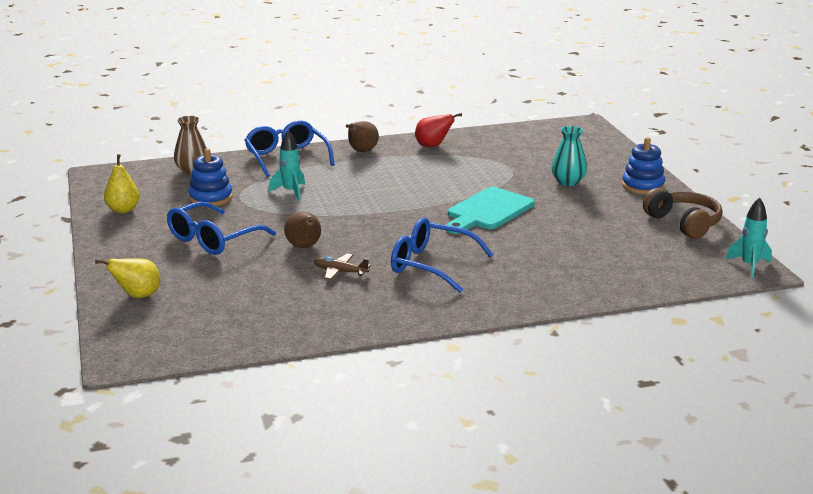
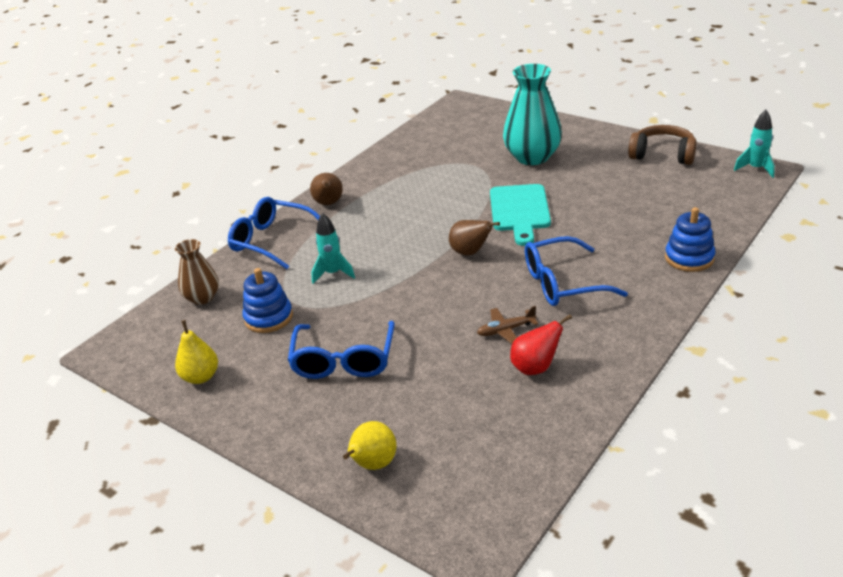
camera: 35 degrees left, 10 degrees up
(304, 247) = (436, 322): brown pear -> brown pear (470, 252)
(433, 146) = (379, 172): red pear -> red pear (535, 367)
(568, 182) = (532, 157): turquoise vase -> turquoise vase, size x1.75
(643, 186) = (586, 136): blue stacking toy -> blue stacking toy (689, 258)

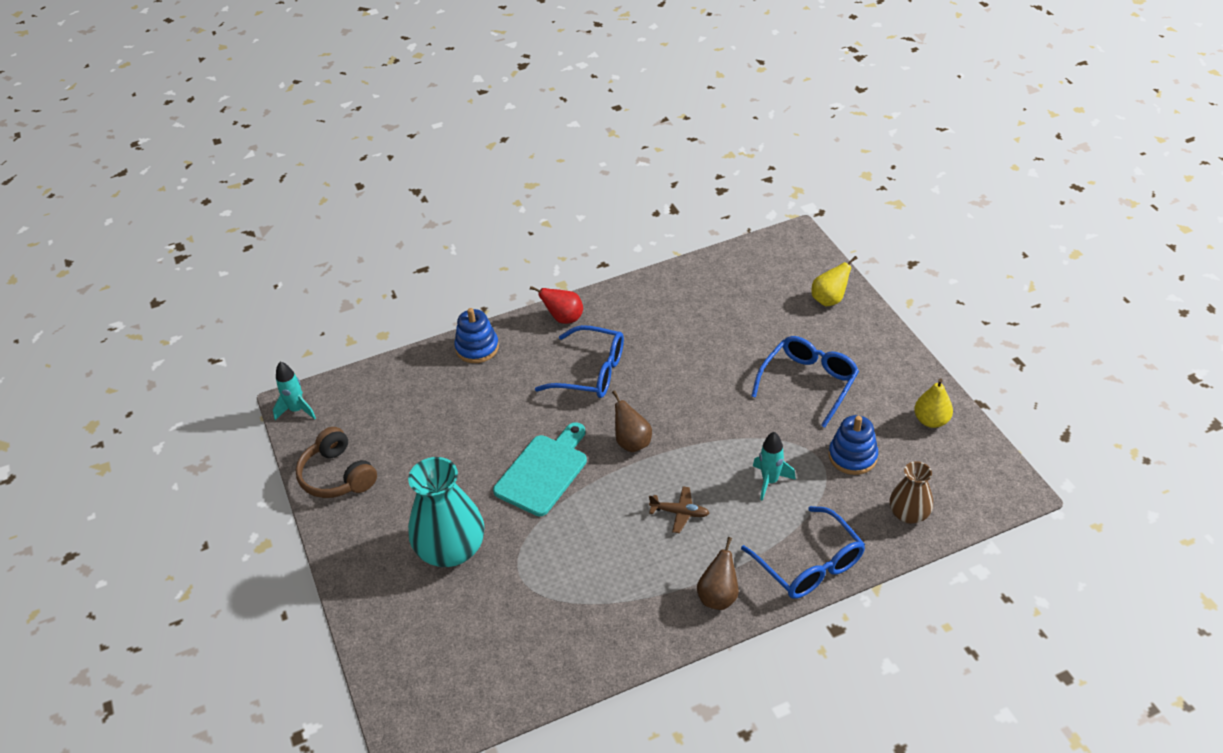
camera: 150 degrees left, 10 degrees up
(505, 330) = (671, 352): brown plane -> brown plane (680, 513)
(535, 367) = (677, 315): red pear -> red pear (564, 318)

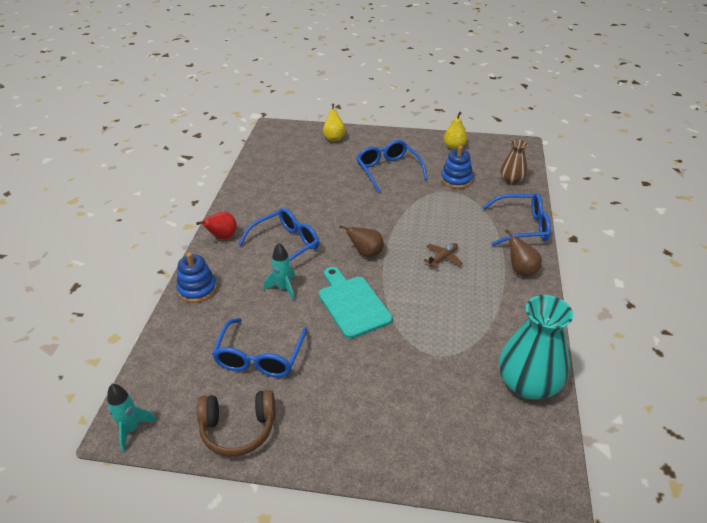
camera: 60 degrees left, 5 degrees down
(424, 443) = (260, 357): none -> blue glasses
(451, 549) = (382, 384): turquoise vase -> turquoise vase (528, 384)
(770, 481) = (448, 214): turquoise rocket -> turquoise rocket (284, 288)

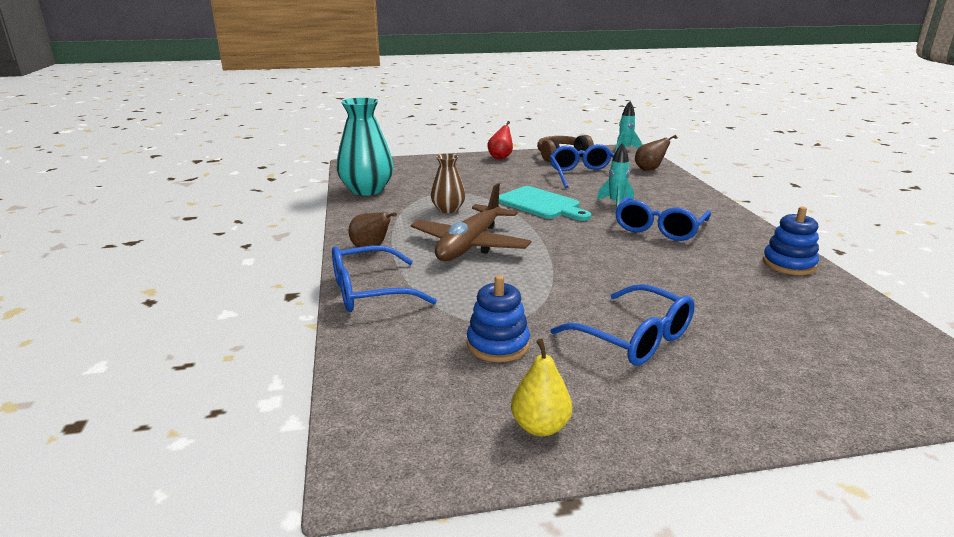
camera: 160 degrees right, 15 degrees down
(197, 289) = (690, 193): blue stacking toy -> blue stacking toy (788, 264)
(222, 237) = (737, 224): red pear -> red pear (500, 157)
(334, 138) = (823, 390): yellow pear -> none
(366, 253) = (562, 236): brown pear -> brown pear (649, 169)
(443, 258) = (470, 245): brown plane -> brown plane, size x2.33
(512, 180) = (388, 364): brown vase -> brown vase (448, 209)

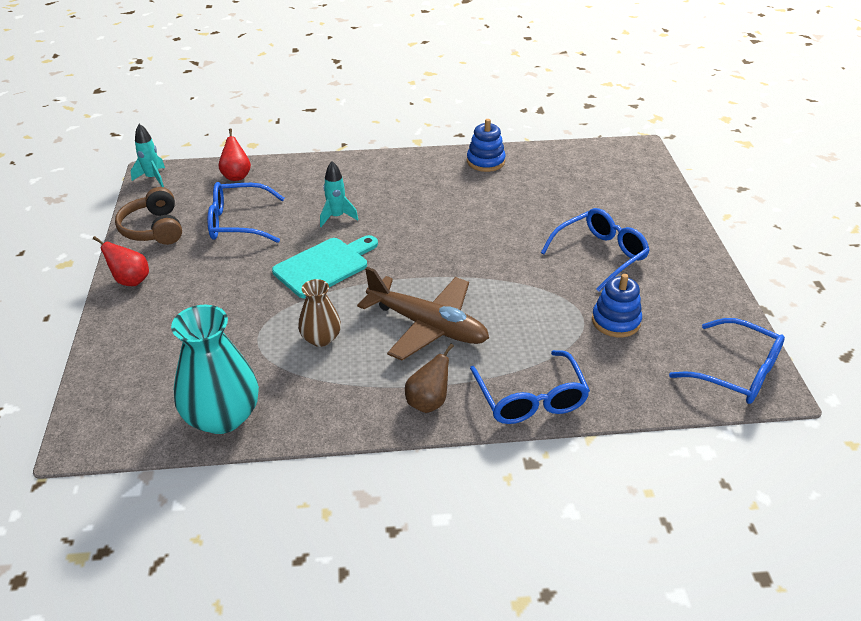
camera: 85 degrees left, 15 degrees up
(540, 426) = (708, 311): yellow pear -> none
(649, 169) = (236, 176): brown pear -> red pear
(659, 229) = (407, 205): blue glasses -> blue glasses (737, 372)

